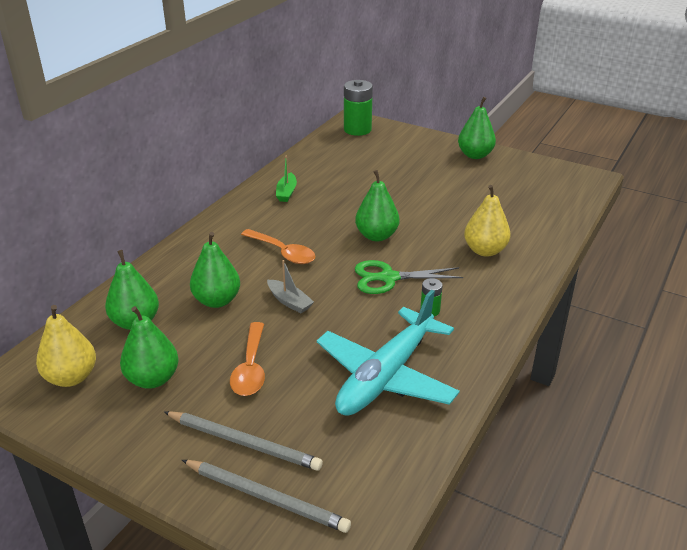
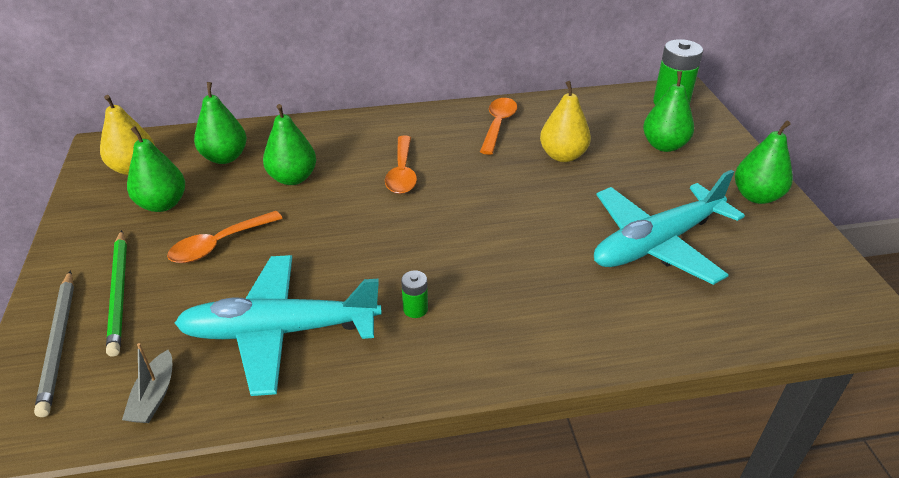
camera: 50 degrees right, 5 degrees up
(244, 442) = (119, 293): grey pencil -> green pencil
(286, 192) = (498, 125): green boat -> orange spoon
(289, 302) = (333, 215): grey boat -> grey boat (154, 396)
(376, 236) = (500, 210): green pear -> green pear (664, 145)
(388, 278) = (438, 254): green scissors -> none
(474, 203) = (657, 243): none -> turquoise plane
(485, 250) = (574, 296): yellow pear -> yellow pear (563, 156)

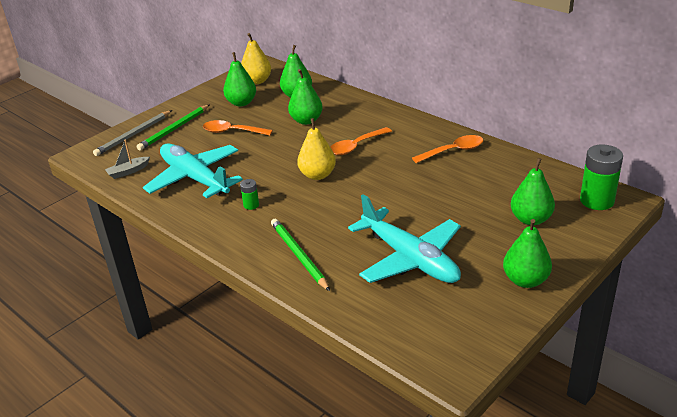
camera: 55 degrees right, 5 degrees down
(563, 156) = (455, 187): yellow pear -> yellow pear (317, 175)
(571, 320) = (299, 255): none -> green pencil
(657, 243) = (409, 258): turquoise plane -> turquoise plane turned 150 degrees counterclockwise

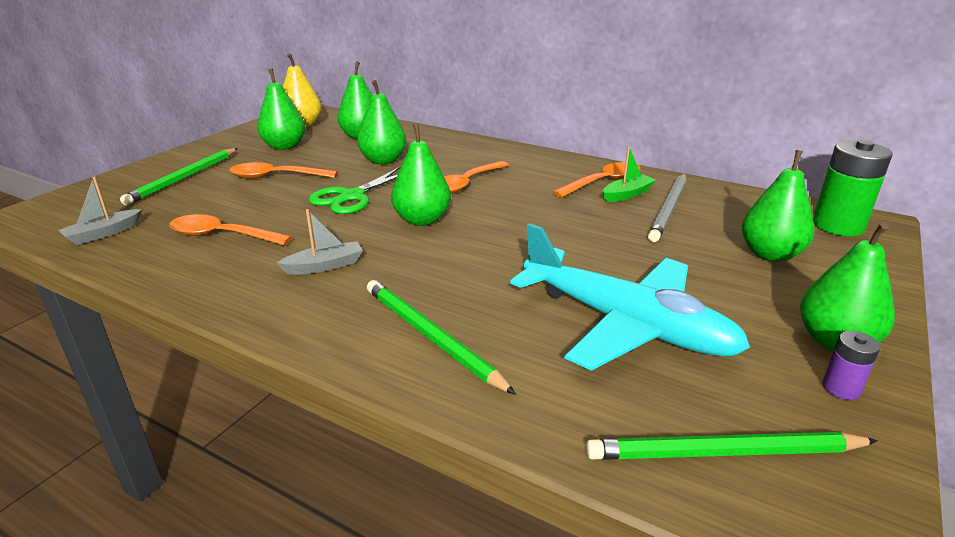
camera: 15 degrees left, 5 degrees down
(133, 135) = (117, 187): grey pencil -> grey pencil (669, 209)
(195, 178) = (222, 236): turquoise plane -> orange spoon
(251, 205) = (325, 266): green battery -> grey boat
(278, 152) = (352, 197): none -> green scissors
(317, 175) = (422, 220): yellow pear -> green pear
(421, 330) = (724, 453): none -> green pencil
(464, 163) = (627, 194): none -> green boat
(506, 306) = (841, 388): none -> purple battery

